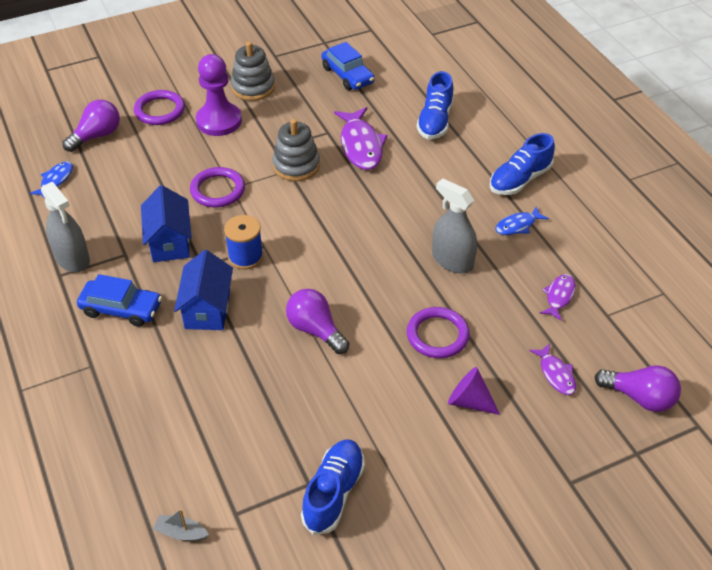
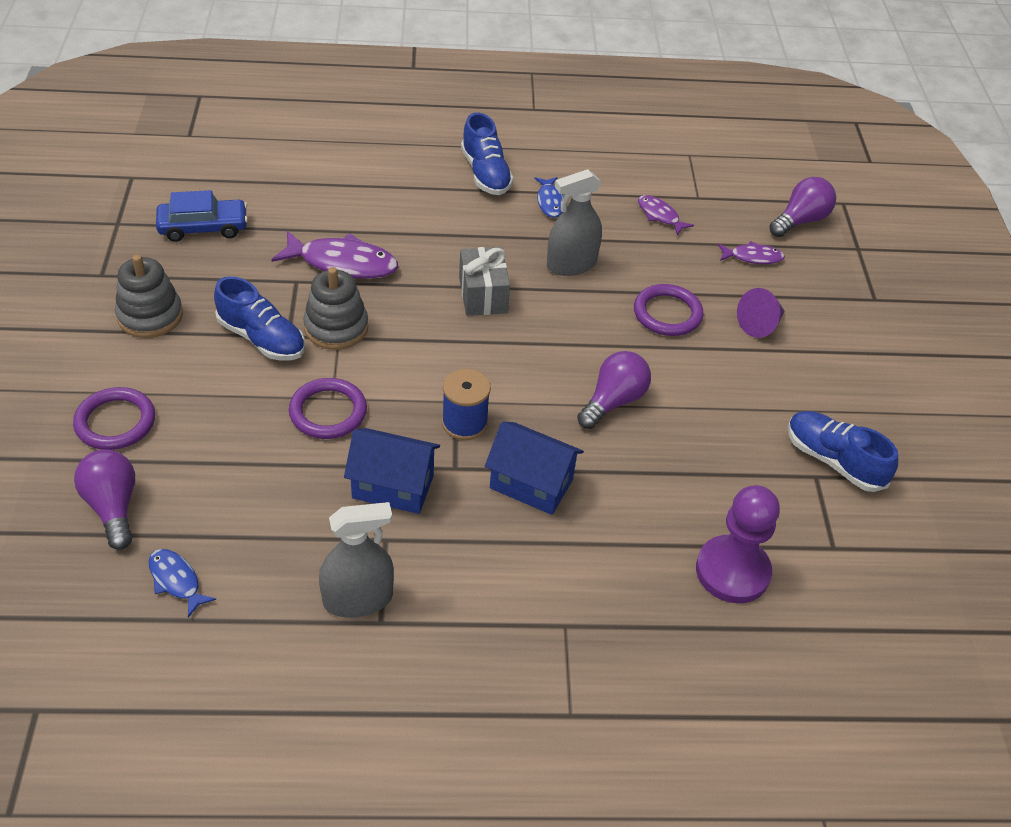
camera: 70 degrees left, 0 degrees up
(121, 309) = (484, 569): blue car -> none
(181, 533) = (844, 602): grey boat -> none
(219, 121) = (191, 369): purple pawn -> purple pawn (732, 571)
(315, 330) = (613, 401): purple light bulb -> purple light bulb turned 150 degrees clockwise
(380, 223) = (483, 295): none -> grey gift
(435, 121) = (347, 193): blue shoe -> blue shoe (262, 339)

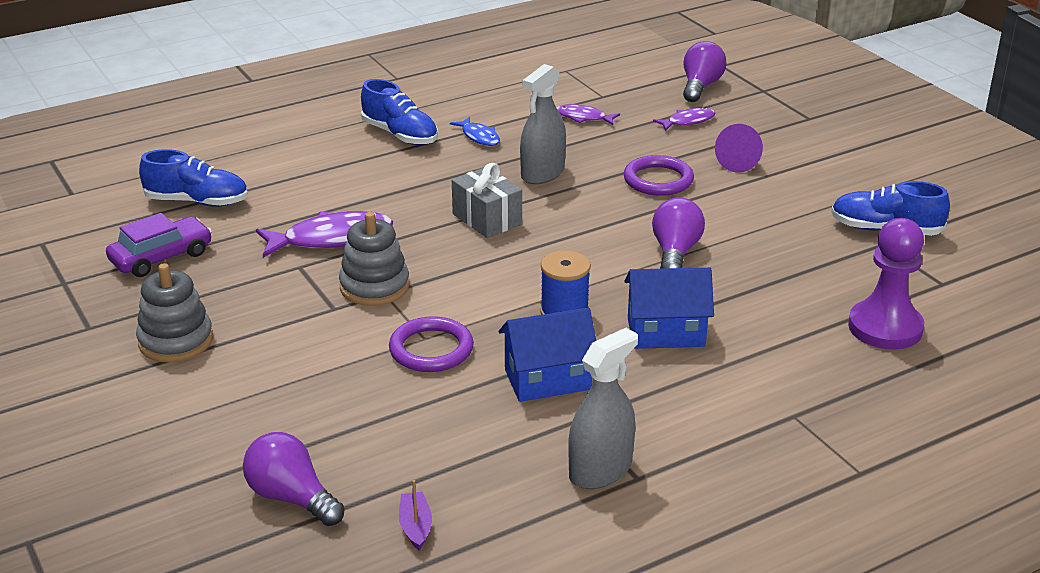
camera: 25 degrees left, 15 degrees down
(115, 422) = (225, 433): purple ring -> none
(176, 581) = (415, 527): blue fish -> purple boat
(203, 227) = (161, 257): blue car -> purple car
(262, 339) = (310, 319): blue shoe -> blue shoe (197, 202)

